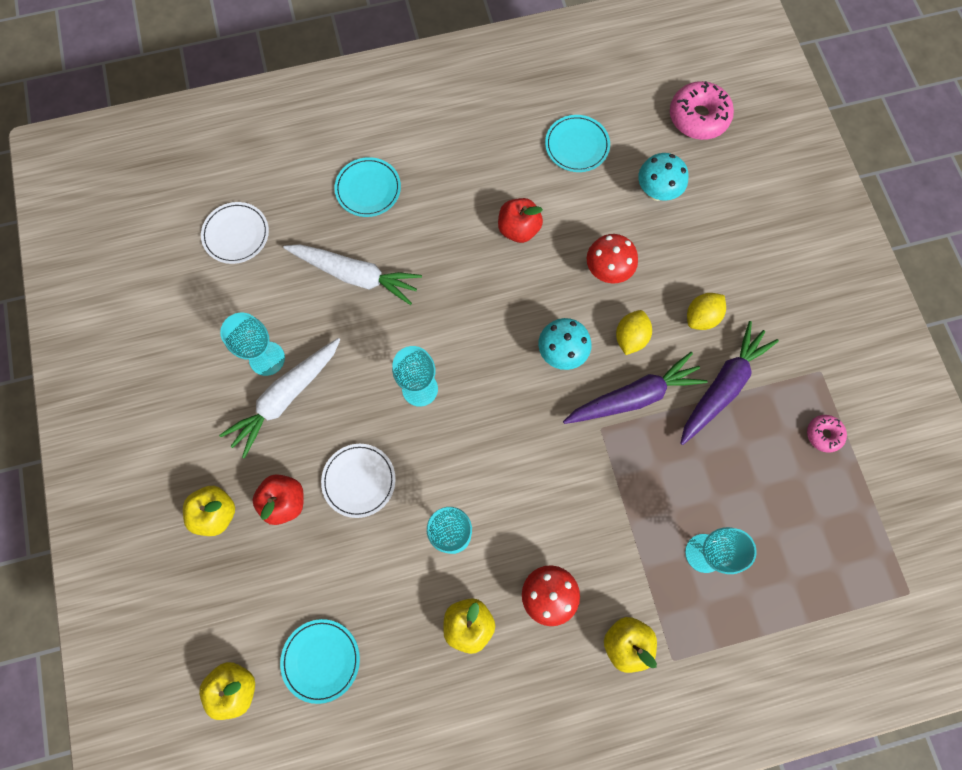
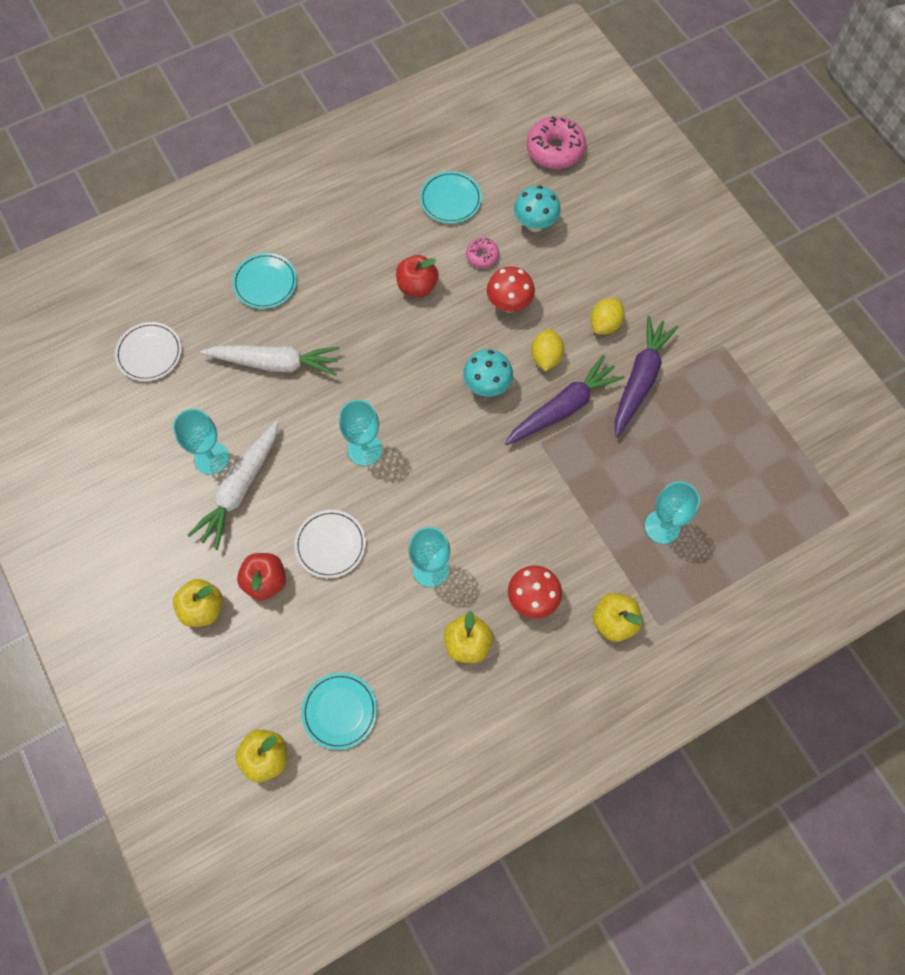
camera: 15 degrees left, 5 degrees down
(823, 434) = (740, 399): pink donut -> pink donut (482, 256)

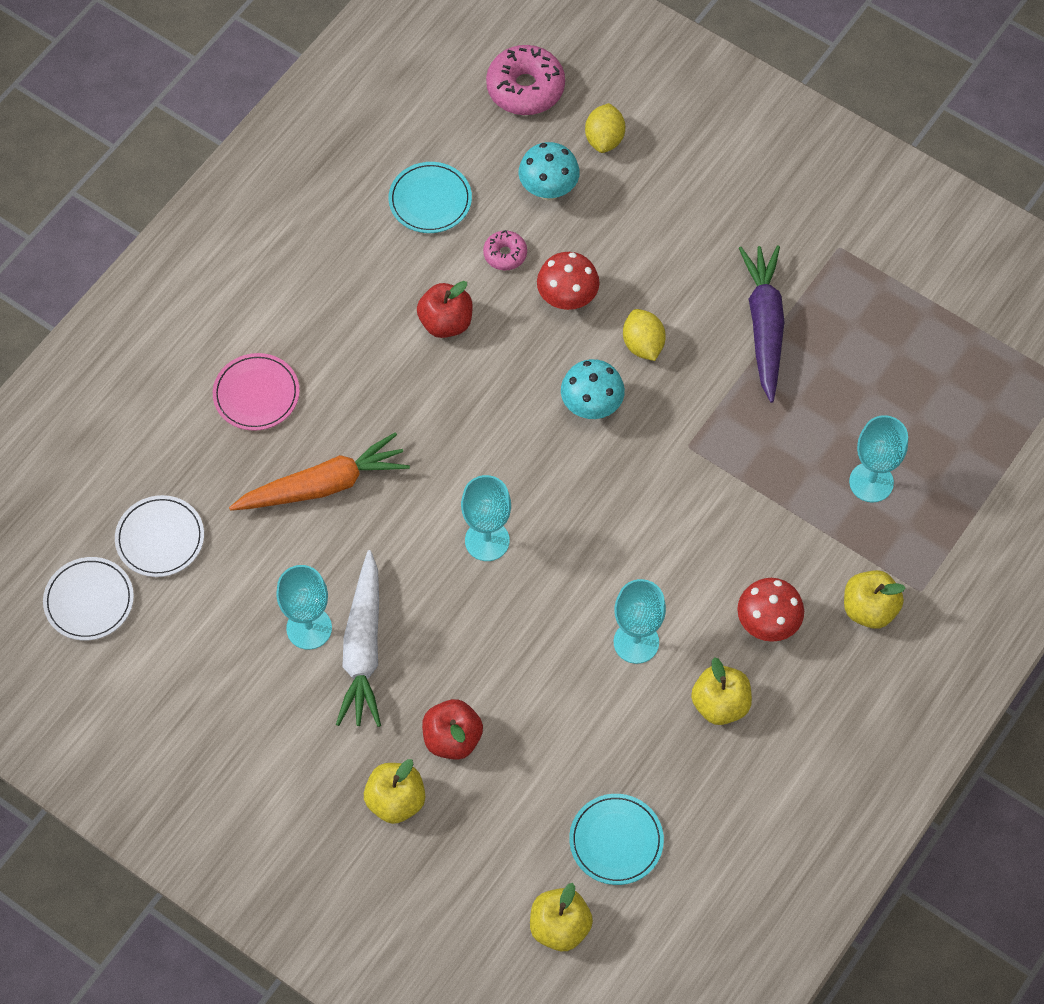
camera: 25 degrees left, 5 degrees down
(265, 283) = (256, 394): turquoise plate -> pink plate
(275, 363) = (324, 485): white carrot -> orange carrot
(330, 545) = (506, 665): white plate -> white plate (89, 600)
(563, 407) = (693, 395): purple carrot -> none
(605, 324) = (692, 277): yellow lemon -> yellow lemon (604, 139)

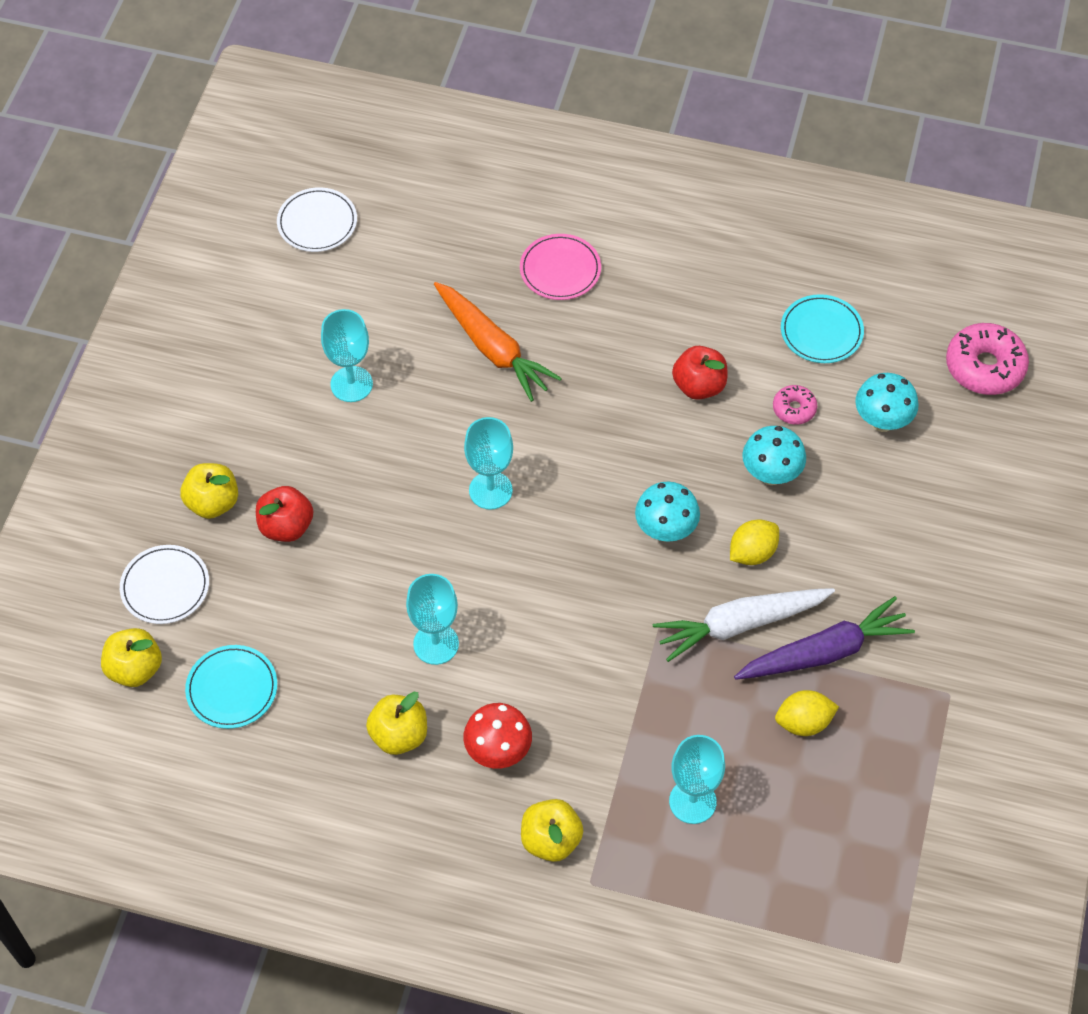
camera: 70 degrees right, 5 degrees down
(160, 538) = (393, 250): white plate -> white plate (165, 586)
(363, 649) = (347, 430): white carrot -> white carrot (740, 624)
(567, 299) = (771, 474): red mushroom -> turquoise mushroom
(604, 139) = (963, 449): yellow lemon -> yellow lemon (803, 722)

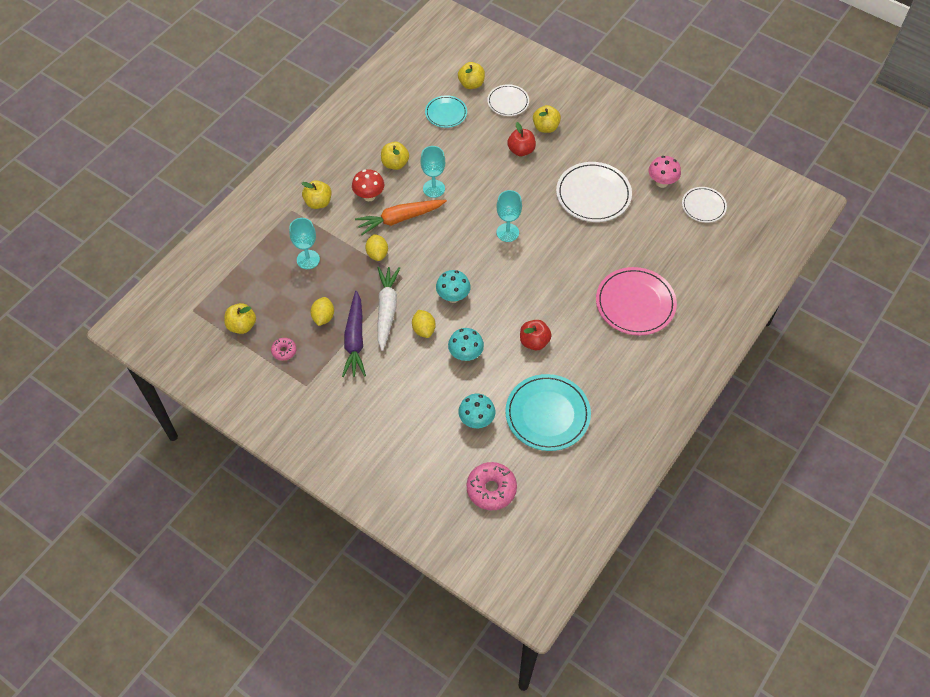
camera: 110 degrees right, 0 degrees up
(286, 291) = (661, 182): none -> pink mushroom
(351, 384) = (593, 194): turquoise goblet -> white plate
(493, 348) = (593, 258): orange carrot -> orange carrot (399, 219)
(560, 269) = (635, 303): pink plate -> pink plate, size x1.70
(627, 685) = (377, 254): none -> yellow lemon
(794, 409) = (502, 381): pink donut -> pink donut (284, 351)
(821, 331) = (547, 414): turquoise plate -> turquoise plate, size x1.70
(887, 855) = (242, 325): none -> yellow apple

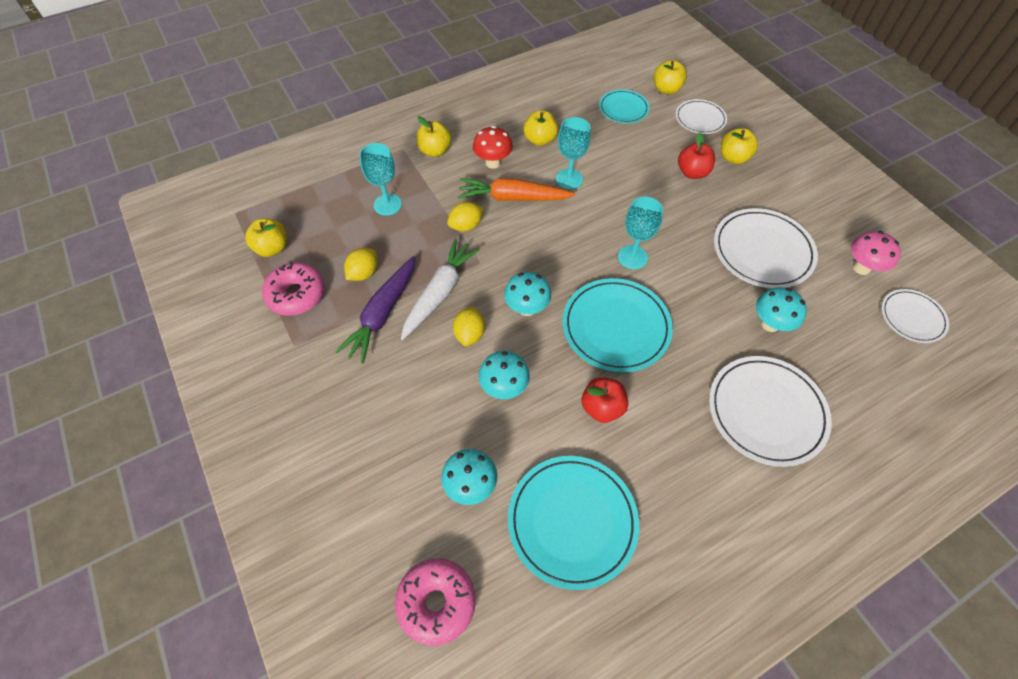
camera: 25 degrees right, 0 degrees up
(284, 351) = (297, 294): pink donut -> pink donut, size x1.85
(377, 254) = (466, 226): yellow lemon -> yellow lemon turned 45 degrees clockwise
(519, 286) = (616, 327): none -> turquoise plate
(617, 245) = (770, 324): none -> turquoise mushroom
(635, 303) = (766, 411): pink plate -> white plate

